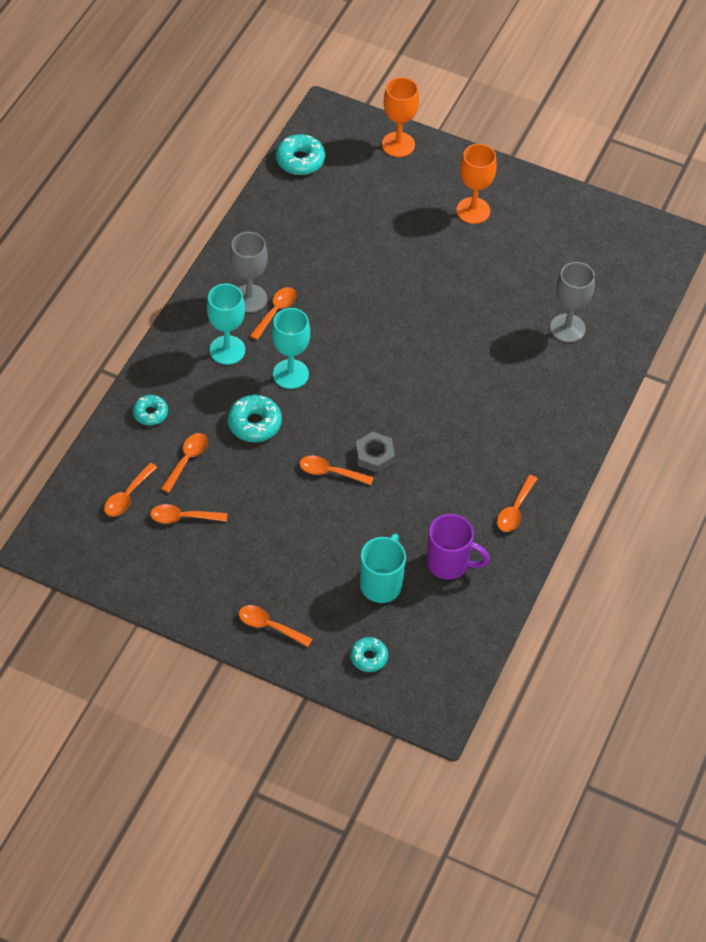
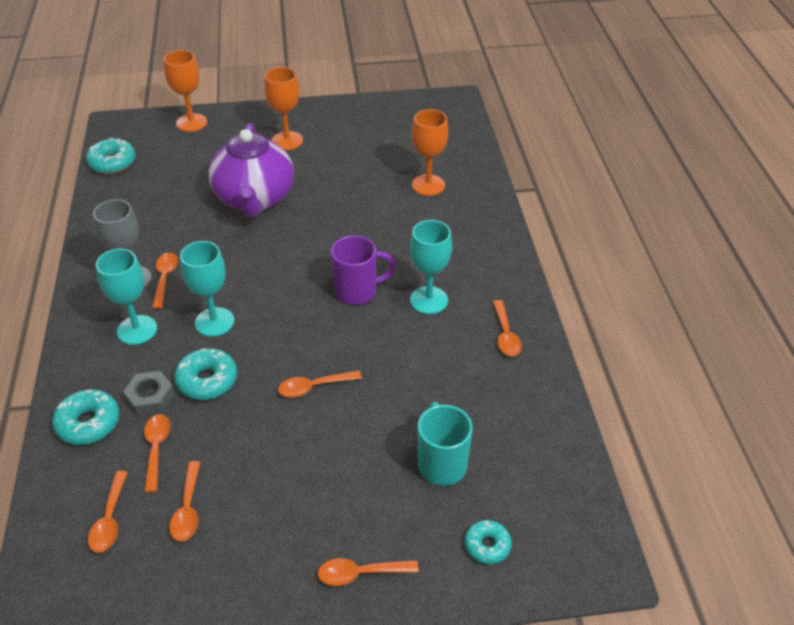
camera: 30 degrees left, 10 degrees down
(150, 413) = (88, 423): turquoise donut -> turquoise donut, size x1.54
(183, 517) = (188, 509): orange spoon -> orange spoon turned 60 degrees counterclockwise
(374, 455) = (345, 352): grey nut -> grey nut (150, 397)
(400, 266) = (255, 199): none -> purple teapot
(449, 563) = (489, 410): purple mug -> purple mug (358, 291)
(476, 445) = (429, 300): none -> turquoise goblet
(567, 328) = (428, 185): grey goblet -> orange goblet

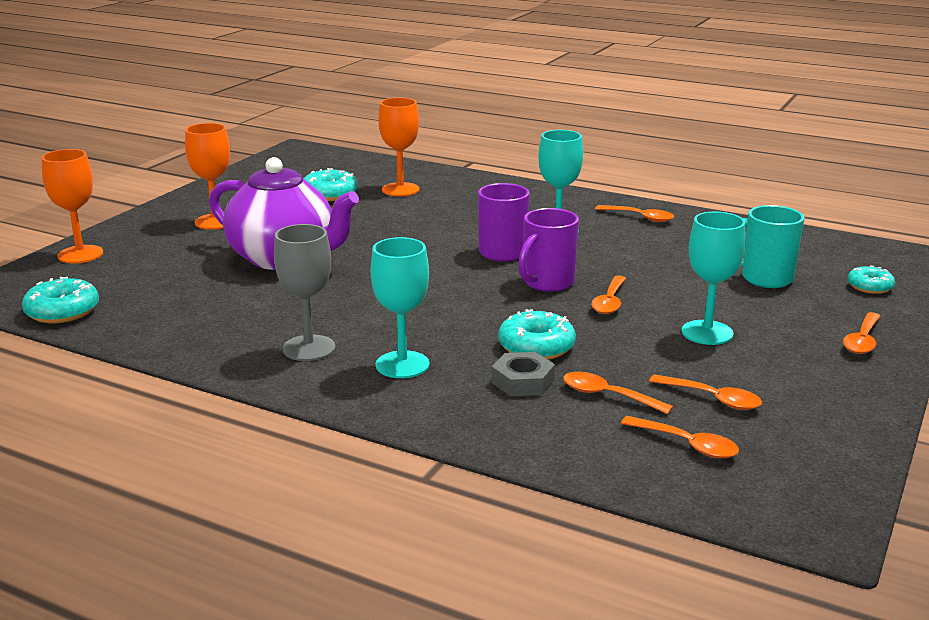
camera: 55 degrees left, 20 degrees down
(88, 423) = (521, 425): turquoise donut -> turquoise donut (330, 194)
(165, 278) = (338, 331): orange spoon -> none
(214, 322) = (450, 323): turquoise goblet -> turquoise goblet (707, 333)
(320, 339) = (547, 283): none -> purple mug

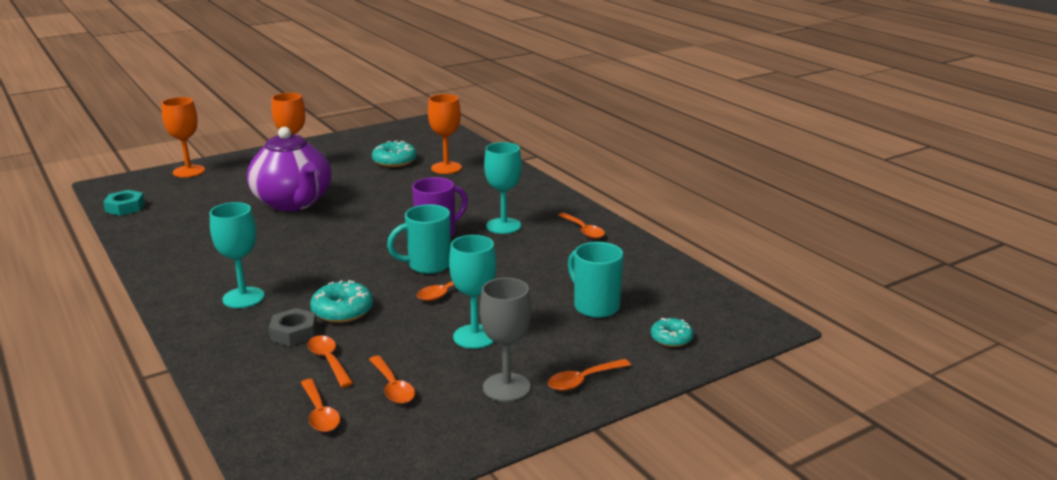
camera: 30 degrees right, 0 degrees up
(62, 311) = (125, 207): turquoise donut -> turquoise nut
(309, 348) = (210, 270): grey goblet -> grey goblet (506, 387)
(547, 283) = (427, 265): purple mug -> turquoise mug

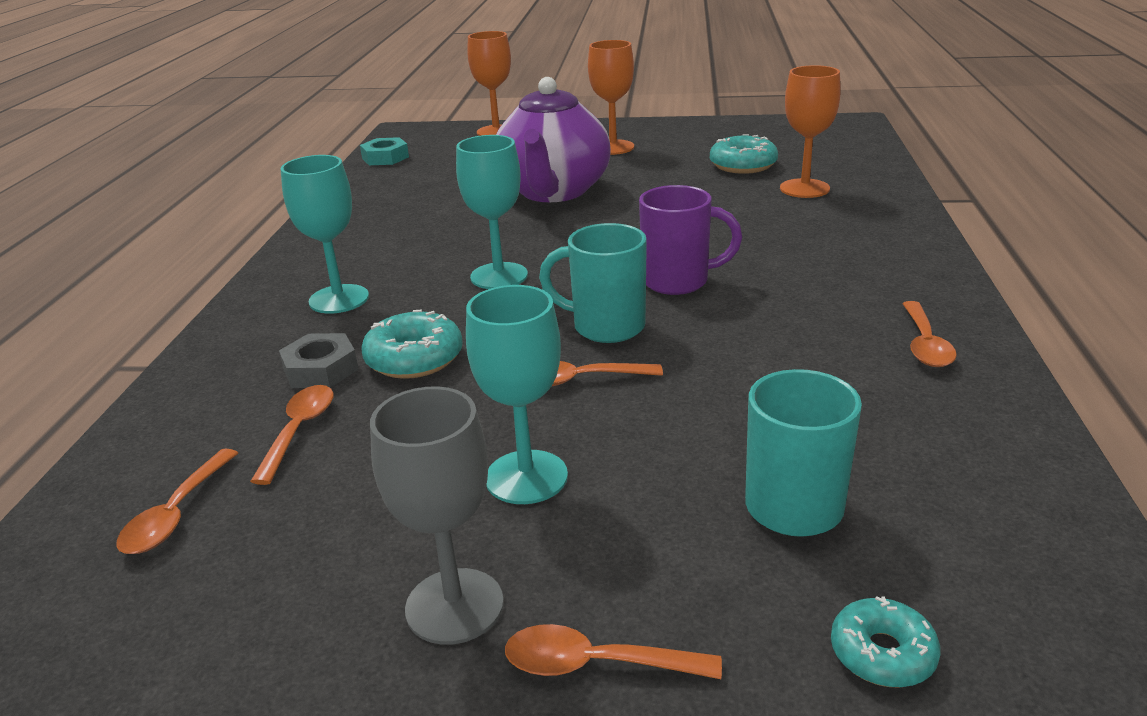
camera: 40 degrees right, 5 degrees up
(393, 387) = (310, 516): orange spoon -> none
(503, 226) = (792, 297): turquoise goblet -> turquoise goblet (499, 276)

